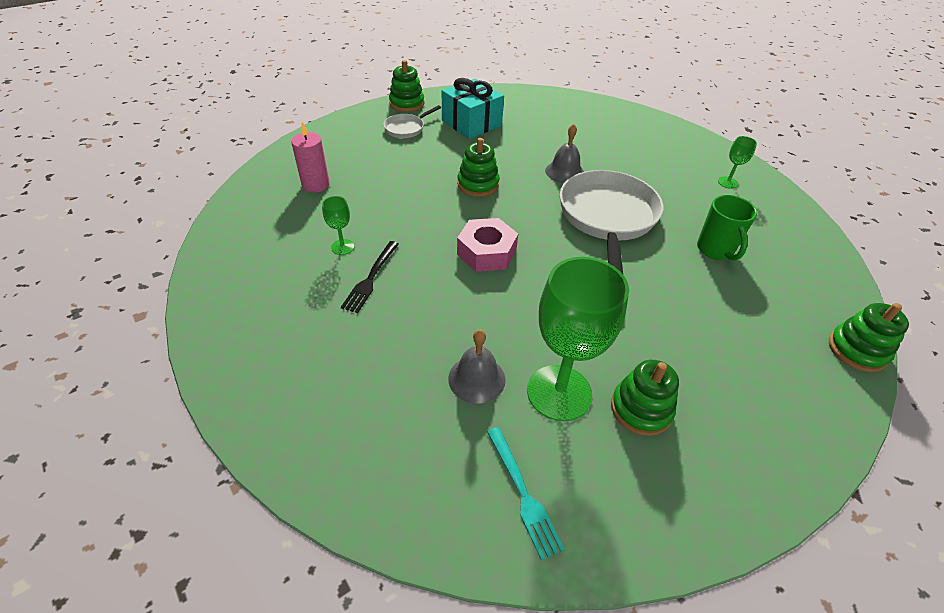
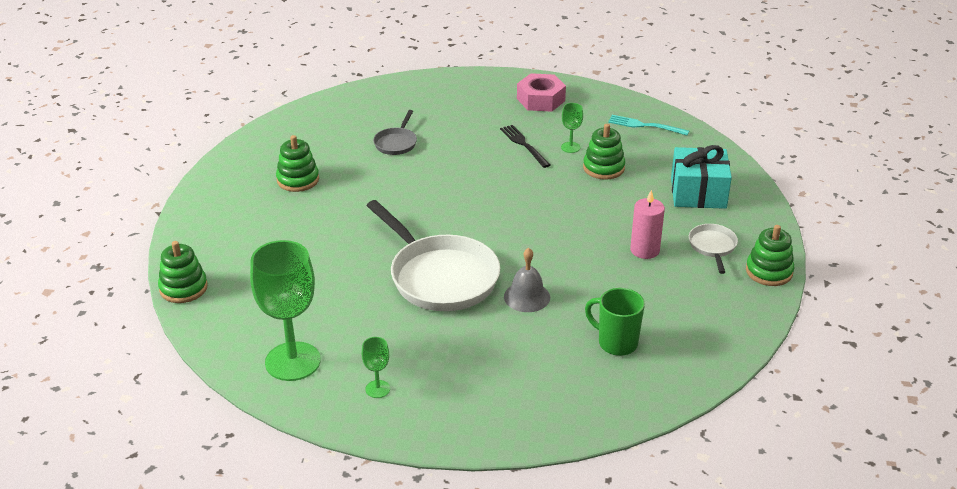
camera: 135 degrees right, 10 degrees down
(315, 184) = (666, 165): pink candle -> pink candle (644, 250)
(471, 123) = (679, 292): turquoise gift -> turquoise gift (698, 193)
(476, 379) = (396, 143): grey bell -> grey pan
(478, 184) = (570, 238): green stacking toy -> green stacking toy (603, 168)
(486, 252) = (485, 198): pink nut -> pink nut (541, 100)
(523, 494) = (322, 124): turquoise fork -> turquoise fork (644, 126)
(559, 392) = (348, 162): green goblet -> green goblet (292, 361)
(715, 250) = (332, 304): green mug -> green mug (616, 343)

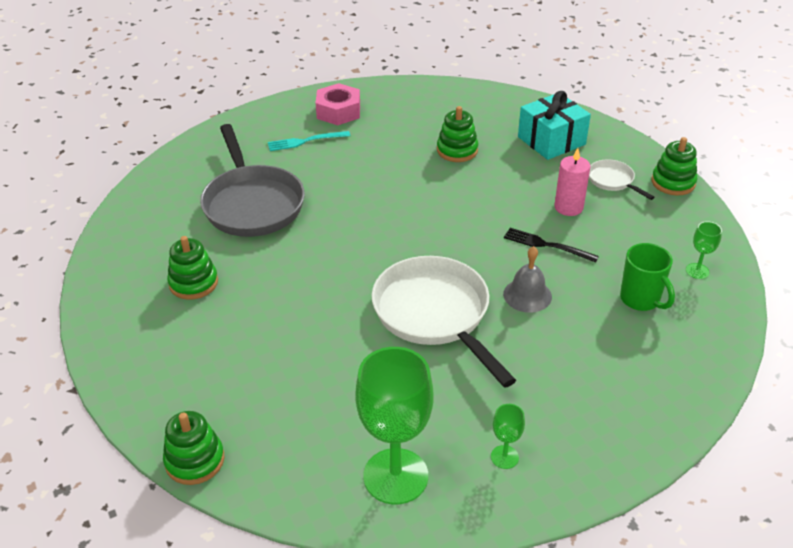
camera: 35 degrees left, 5 degrees up
(396, 143) = (252, 204): grey pan -> grey pan, size x2.15
(440, 277) = (435, 314): white pan -> white pan turned 135 degrees counterclockwise
(523, 145) = (369, 157): black fork -> black fork (546, 245)
(570, 147) = (410, 143): green goblet -> green goblet (697, 271)
(616, 343) = (641, 300): green mug -> green mug turned 120 degrees counterclockwise
(644, 126) = (447, 101): turquoise fork -> turquoise fork (305, 141)

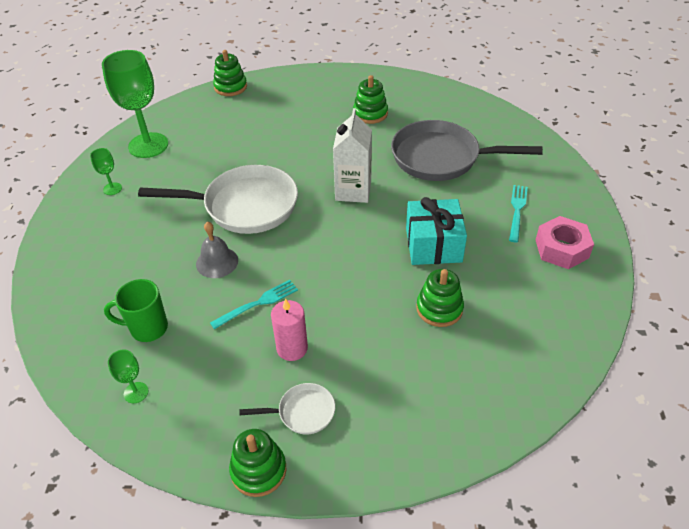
camera: 120 degrees right, 5 degrees up
(349, 244) = (353, 191): none -> white carton
(546, 245) = (258, 303): black fork -> turquoise fork
(551, 141) = (408, 399): turquoise gift -> turquoise gift (433, 245)

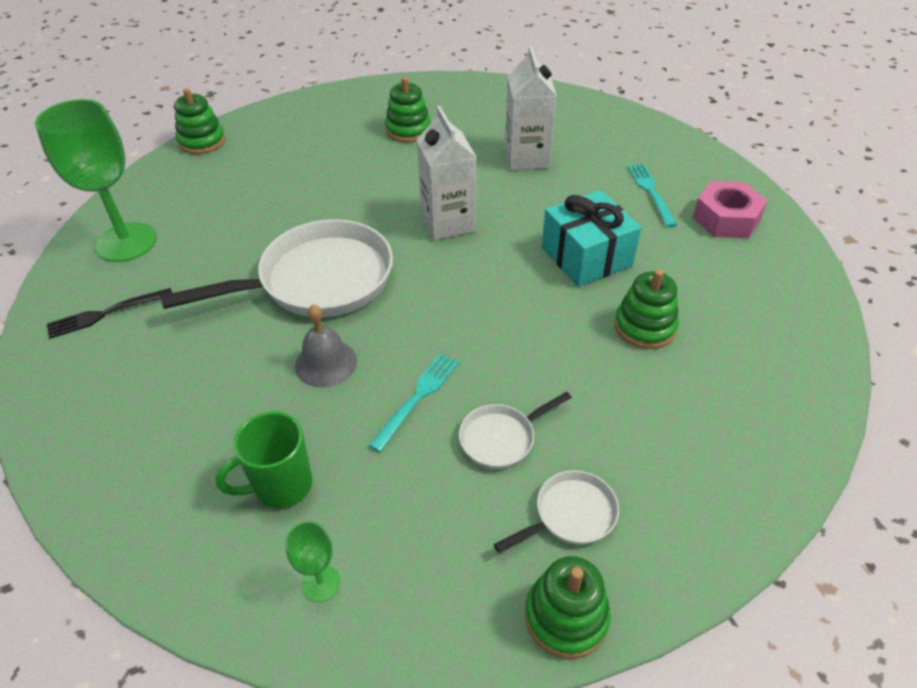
camera: 25 degrees left, 0 degrees up
(112, 189) = (105, 314): green goblet -> black fork
(292, 348) = (501, 438): pink candle -> white pan
(441, 158) = (526, 158): grey pan -> white carton

